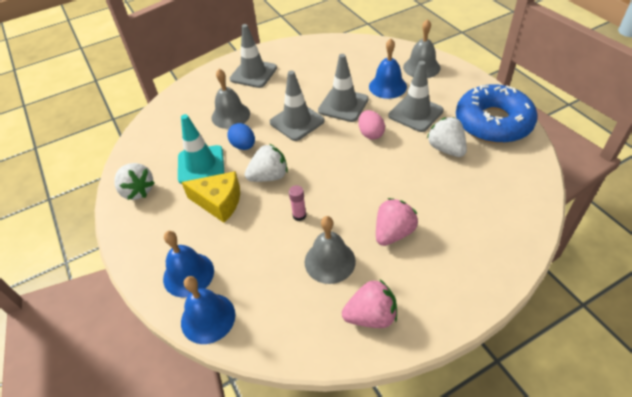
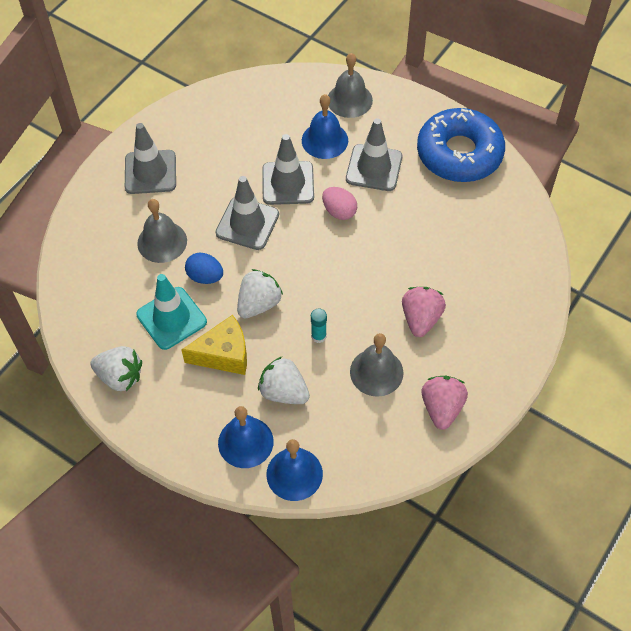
camera: 30 degrees left, 10 degrees up
(299, 215) = (318, 336): pink glue stick -> turquoise glue stick
(371, 316) = (442, 408): pink strawberry -> pink strawberry turned 45 degrees counterclockwise
(446, 149) = (426, 203): white strawberry -> white strawberry (283, 392)

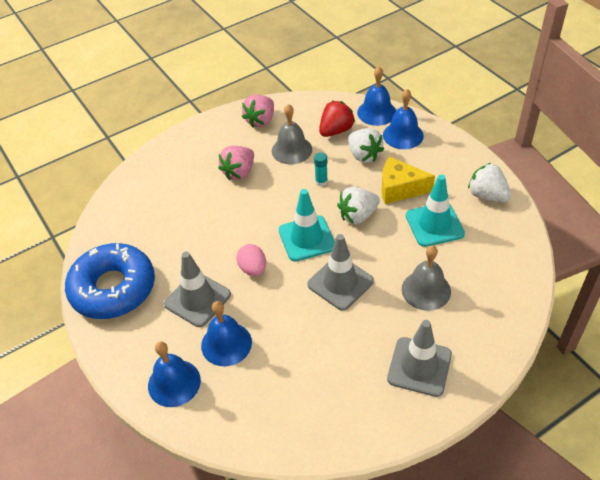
camera: 155 degrees left, 10 degrees down
(205, 277) = (395, 248): blue egg -> none
(288, 183) = (285, 310): grey traffic cone -> none
(301, 260) = (307, 238): none -> turquoise traffic cone
(335, 422) = (336, 131): none -> red strawberry
(349, 100) = (174, 383): grey bell -> blue bell

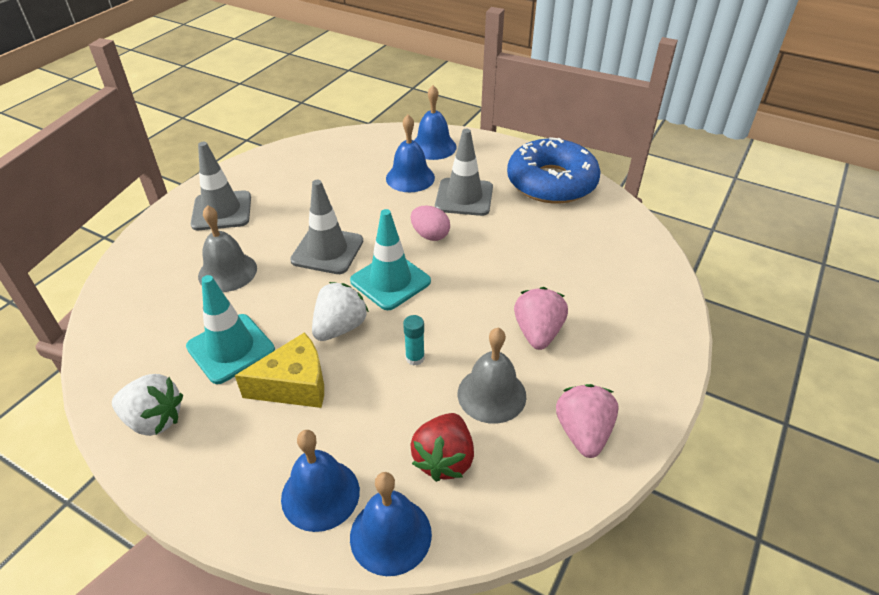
camera: 150 degrees right, 5 degrees down
(364, 155) = (372, 425): white strawberry -> none

